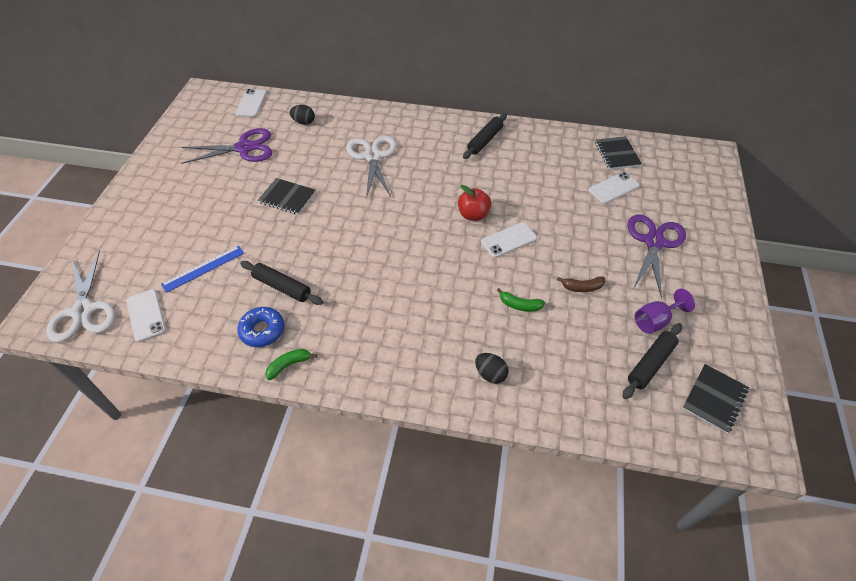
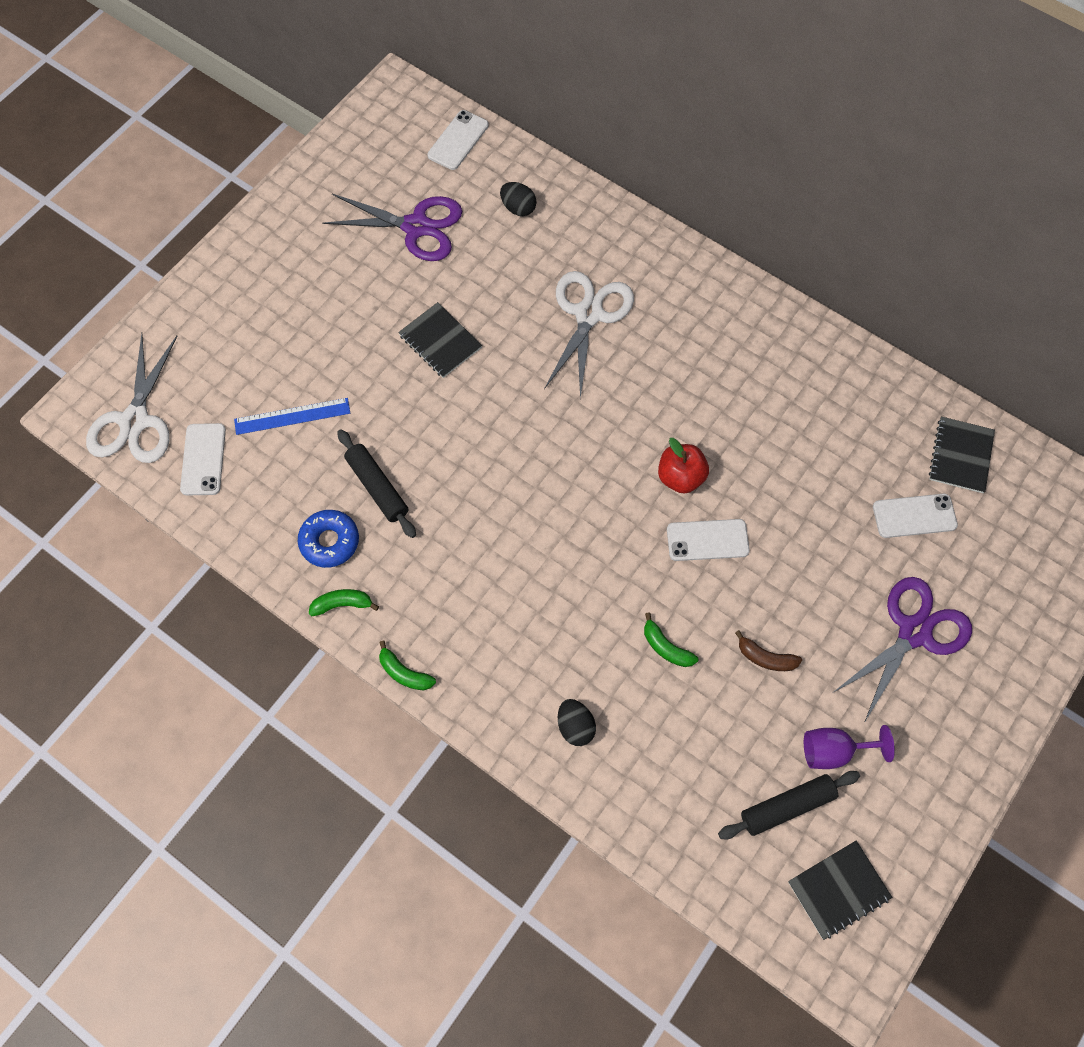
camera: 25 degrees right, 15 degrees up
(355, 390) = (404, 673): none -> green banana
(485, 140) = (769, 348): black rolling pin -> none

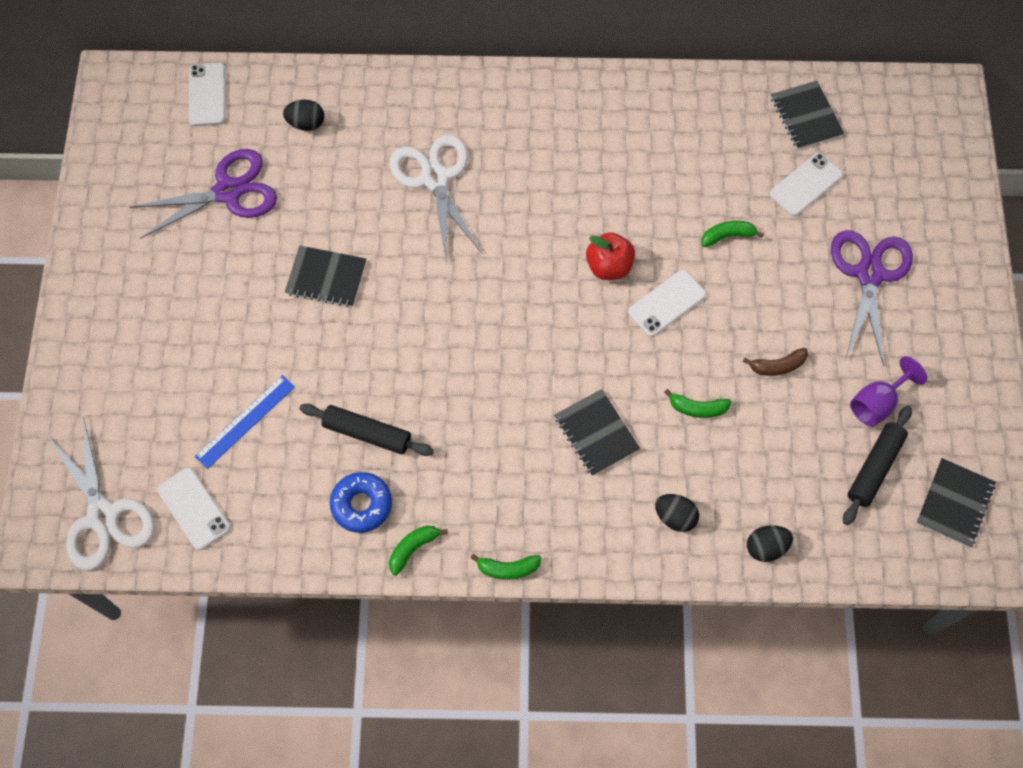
camera: 35 degrees left, 0 degrees up
(562, 610) = (596, 433): none -> black notebook
(635, 807) = (766, 547): none -> black egg
(806, 516) = (727, 236): none -> green banana

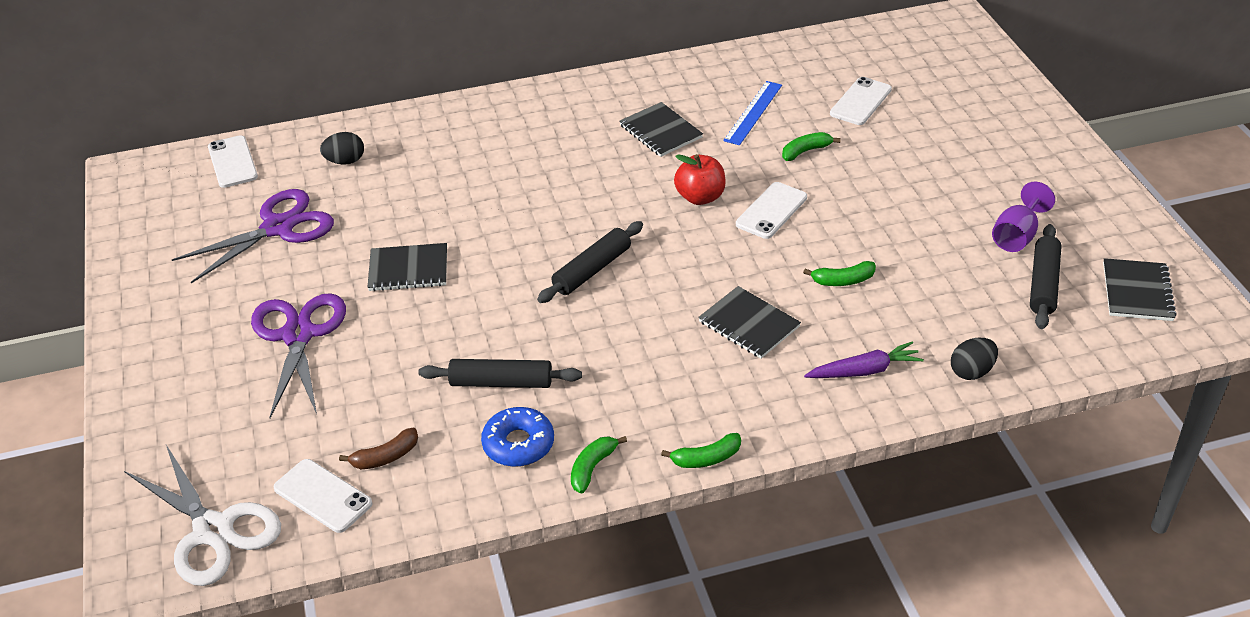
camera: 15 degrees left, 25 degrees down
(245, 421) = (358, 405): blue ruler -> blue ruler (753, 112)
(435, 179) = (495, 173): white scissors -> none
(483, 327) = (592, 270): none -> black rolling pin
(675, 517) = (864, 370): black egg -> purple carrot
(777, 366) = (905, 231): brown banana -> brown banana (385, 457)
(806, 116) = (835, 58): black notebook -> black notebook (660, 131)
(869, 274) = (955, 148): purple scissors -> purple scissors (298, 335)

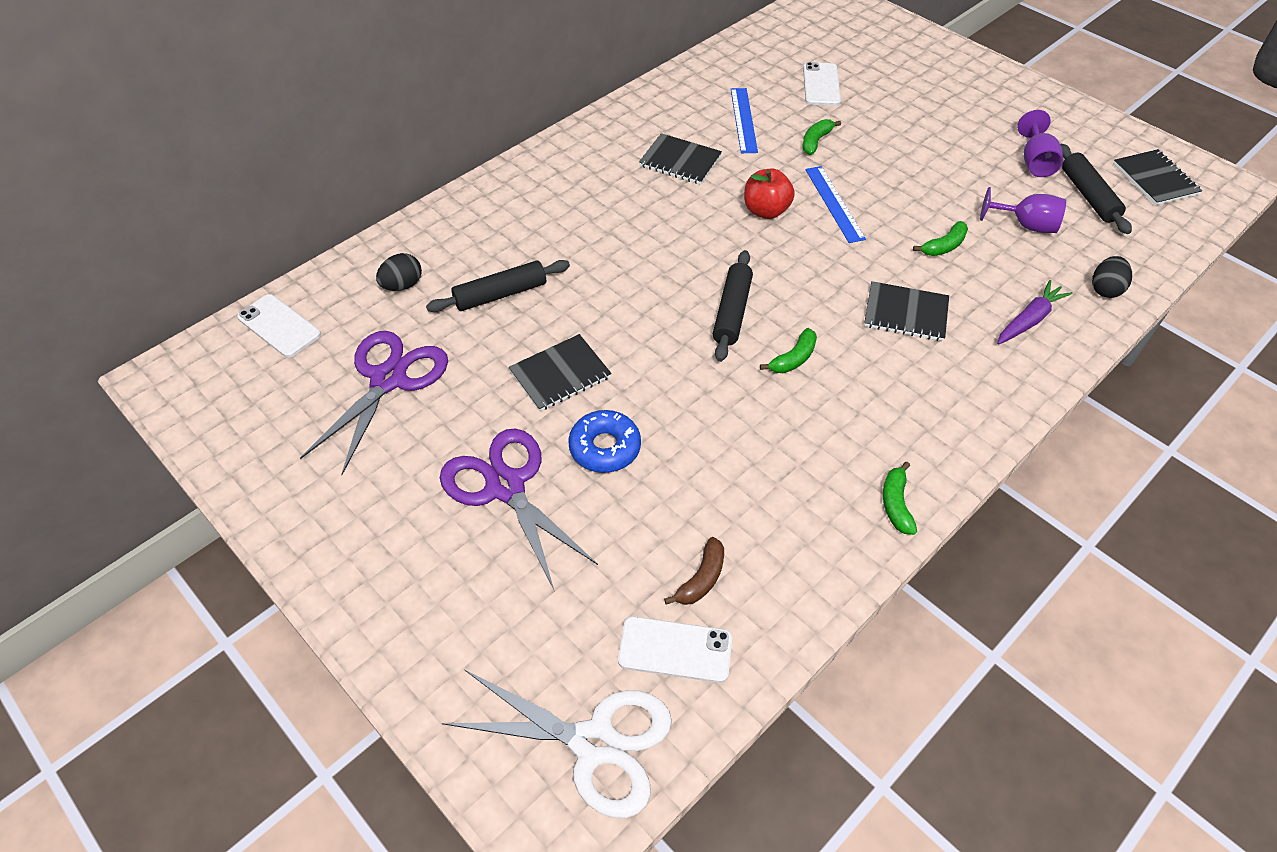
camera: 30 degrees left, 10 degrees up
(501, 382) = (744, 454): black rolling pin -> black rolling pin (500, 294)
(518, 444) = (812, 510): blue donut -> blue donut (605, 447)
(706, 458) = (980, 452): green banana -> green banana (793, 359)
(771, 211) = (834, 203): white phone -> blue ruler
(946, 289) = (1025, 225): none -> purple goblet

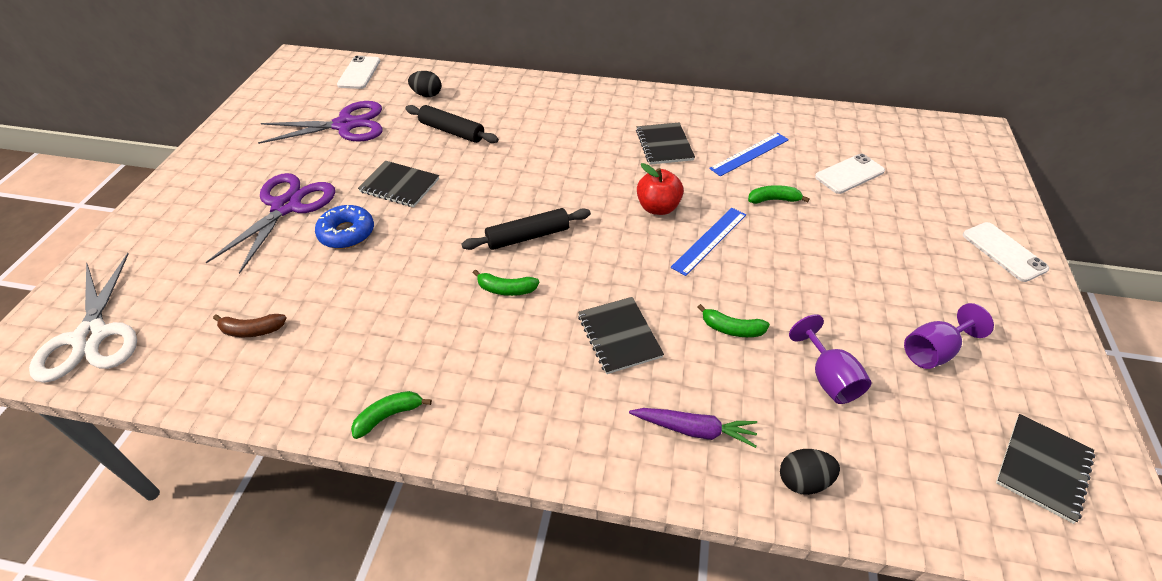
camera: 55 degrees right, 5 degrees down
(675, 650) = (182, 343): white phone -> white phone (1003, 252)
(1088, 196) = (936, 414): black rolling pin -> none

